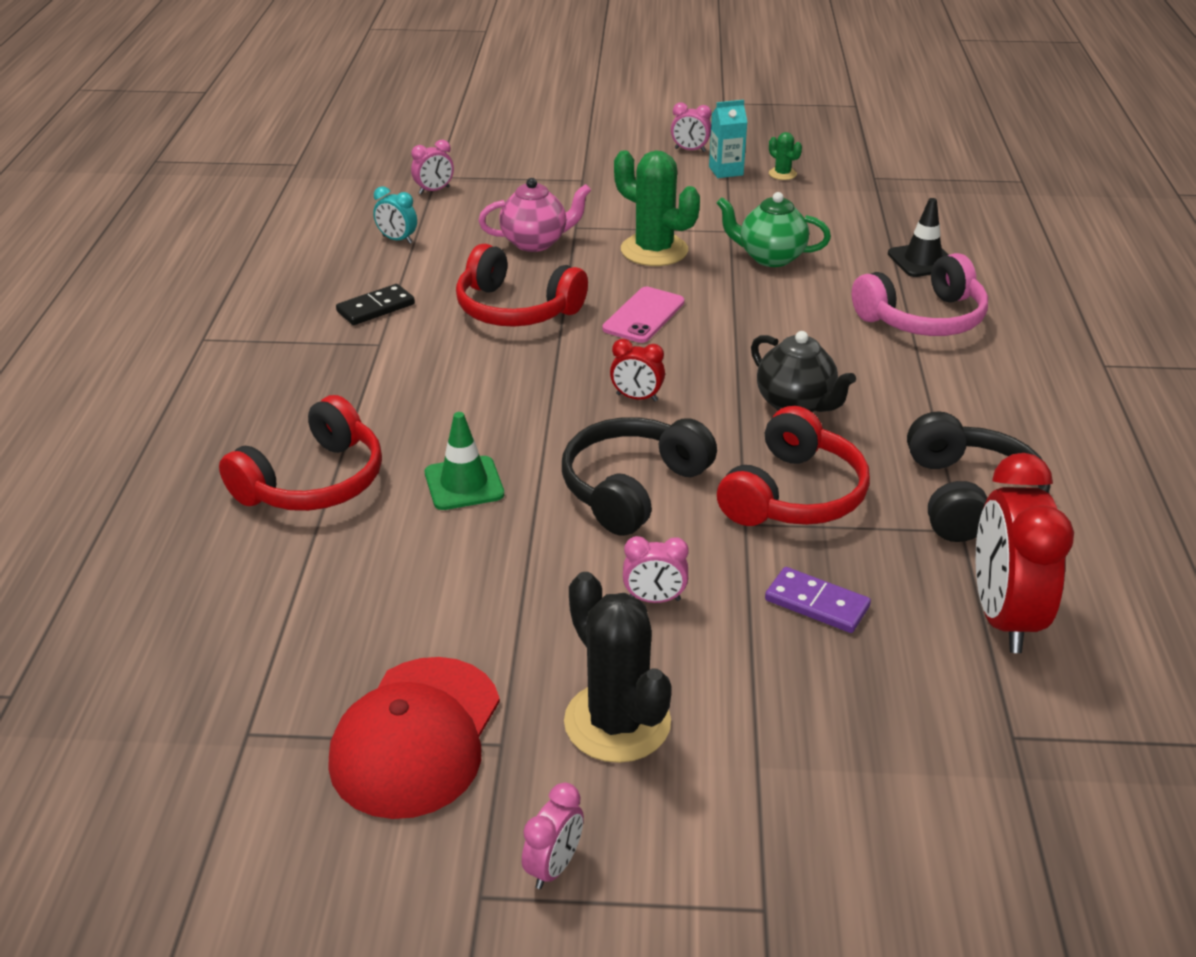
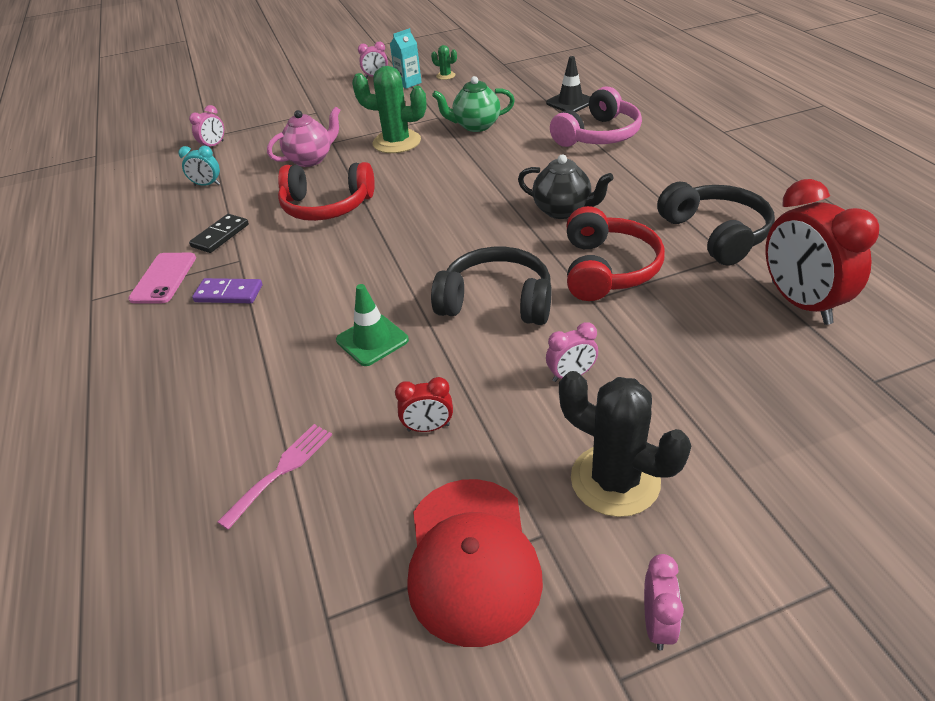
camera: 20 degrees left, 5 degrees up
(288, 584) = (282, 470): none -> pink fork
(314, 482) = (252, 379): red headphones -> none
(632, 488) = (496, 301): black headphones -> black headphones turned 90 degrees clockwise
(636, 397) = (454, 239): red clock -> red clock (428, 427)
(643, 315) = (420, 184): pink phone -> pink phone (164, 278)
(817, 603) = (680, 337): purple domino -> purple domino (229, 293)

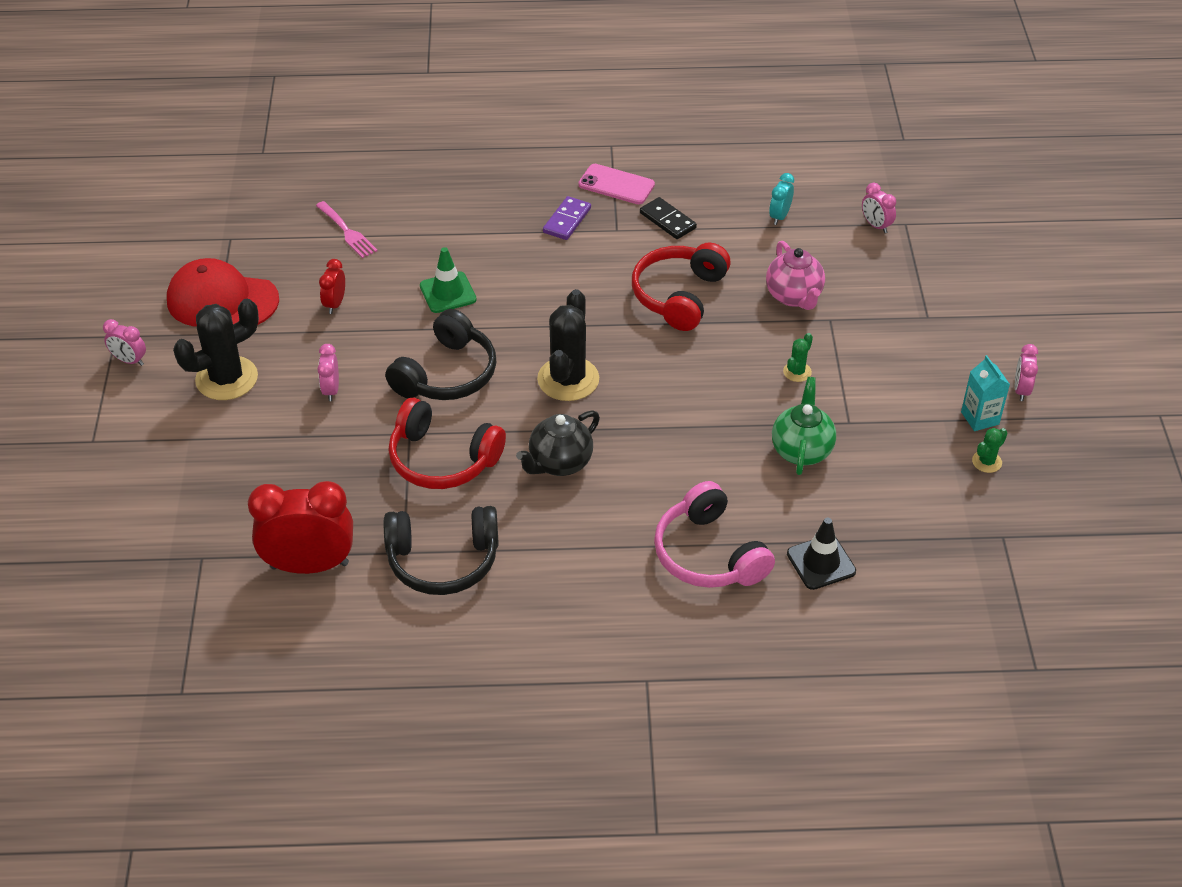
camera: 105 degrees right, 5 degrees up
(397, 142) = (797, 372): green cactus -> green cactus, size x0.46
(462, 232) = (568, 379): none -> black cactus

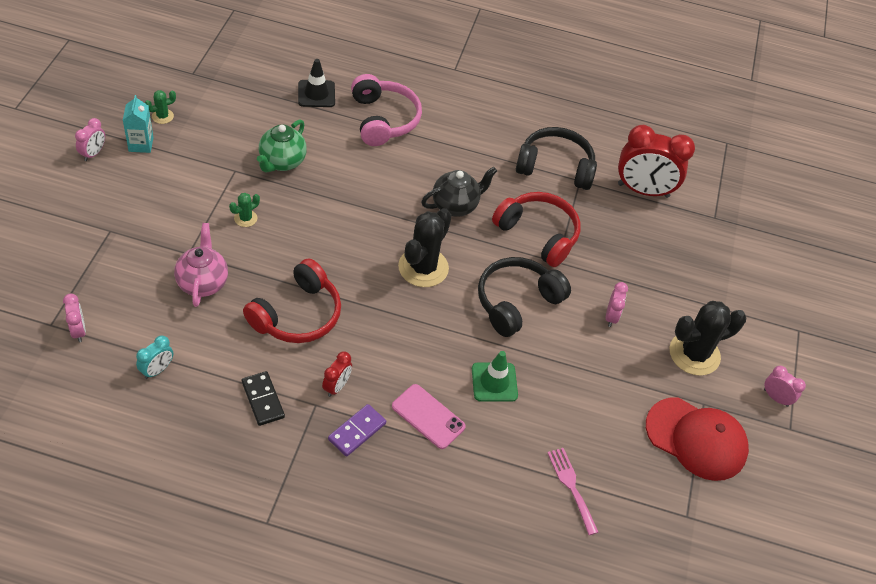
camera: 170 degrees left, 5 degrees up
(335, 304) = (596, 402): red clock -> red clock (336, 386)
(616, 185) = (288, 462): pink phone -> pink phone (428, 416)

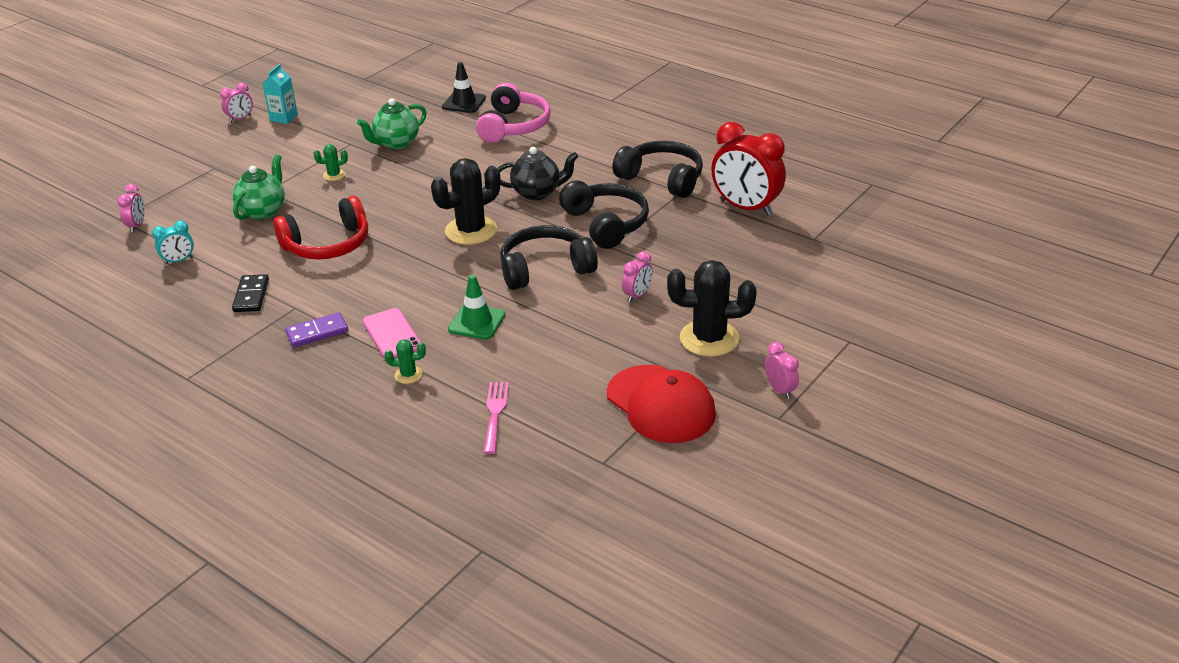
camera: 30 degrees right, 15 degrees down
(162, 116) = (316, 102): green cactus -> green cactus (408, 375)
(203, 283) = (263, 211): pink teapot -> green teapot
(336, 386) = (324, 298): red clock -> none
(538, 234) = (606, 224): red headphones -> black headphones

